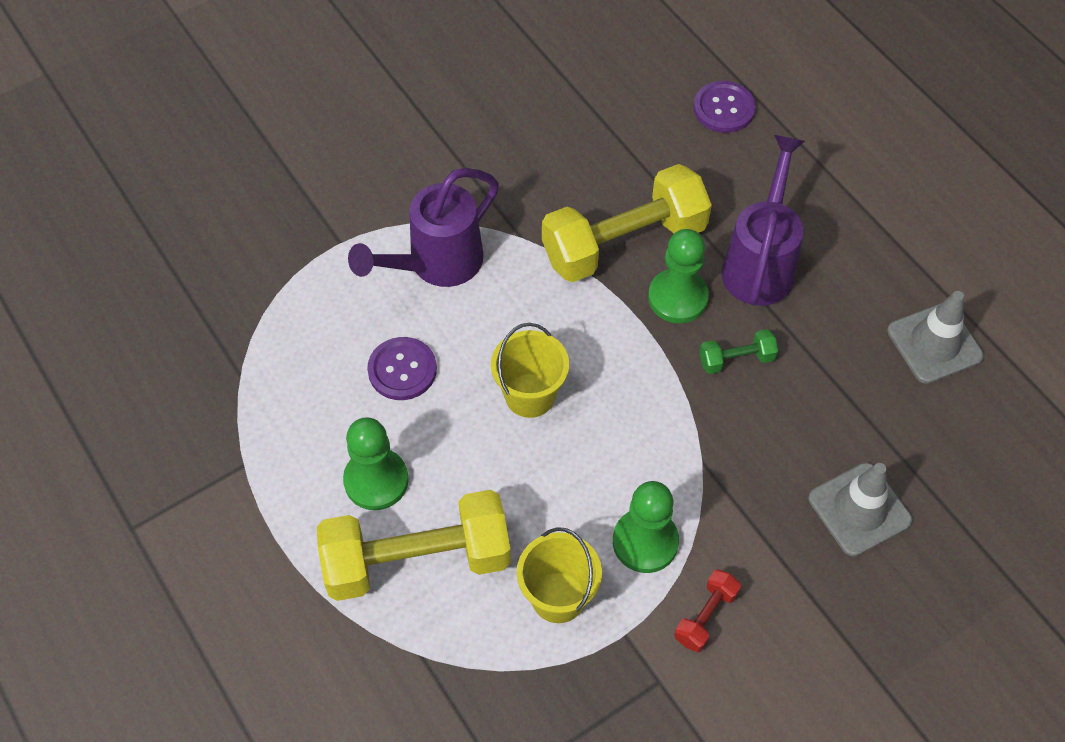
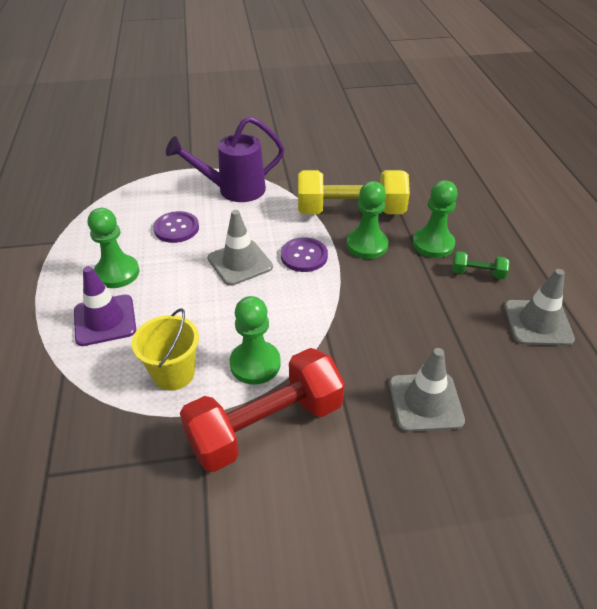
camera: 25 degrees right, 15 degrees down
(417, 560) = (105, 320): yellow dumbbell -> purple traffic cone
(530, 395) = (240, 263): yellow bucket -> grey traffic cone
(705, 616) = (266, 426): red dumbbell -> red dumbbell, size x2.30
(724, 108) = (452, 171): purple button -> purple button (304, 256)
(736, 359) = (385, 287): green dumbbell -> green dumbbell (477, 273)
(760, 262) = (433, 244): purple watering can -> green pawn

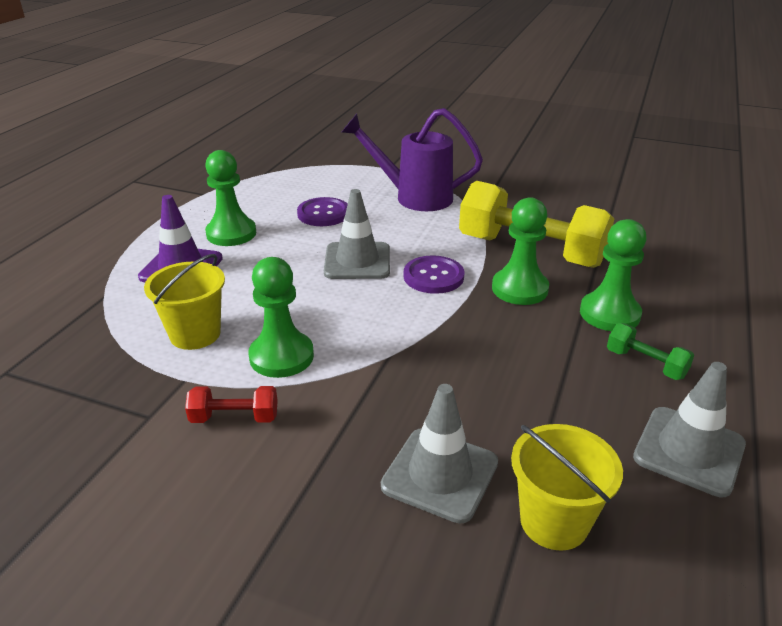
camera: 30 degrees right, 10 degrees down
(266, 426) = (234, 418): red dumbbell -> red dumbbell, size x0.43
(506, 401) = (554, 521): none -> yellow bucket

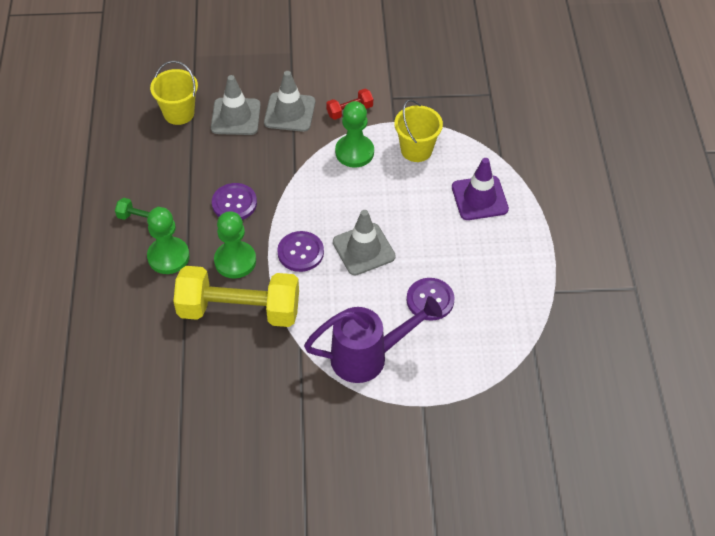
camera: 155 degrees right, 20 degrees up
(231, 233) = (480, 246): green pawn -> none
(497, 345) = (234, 203): none -> purple button
(689, 451) = (118, 168): grey traffic cone -> grey traffic cone (289, 112)

